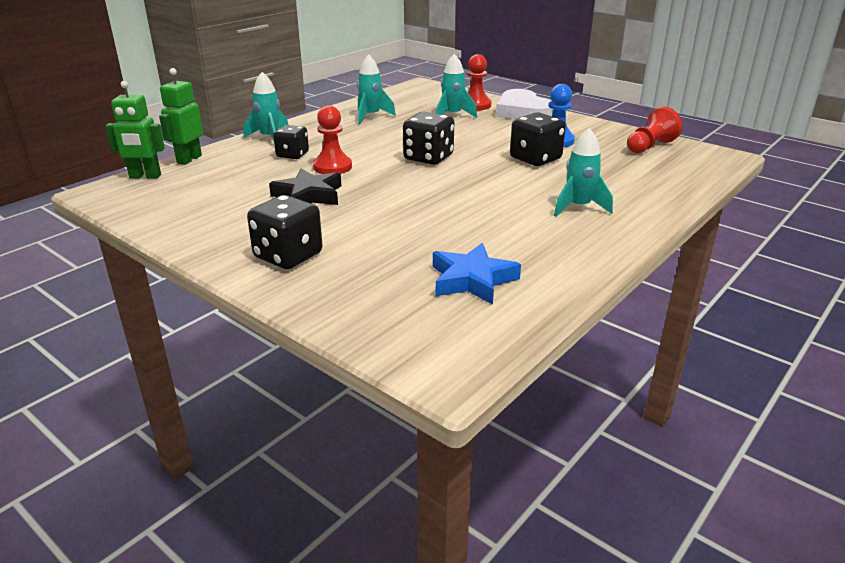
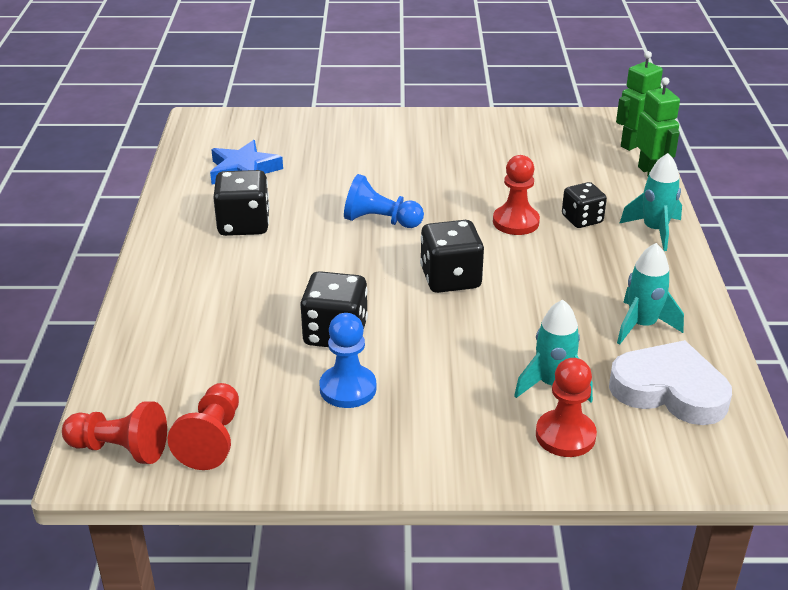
camera: 140 degrees right, 5 degrees up
(288, 256) = (390, 137): black dice -> black dice (244, 224)
(308, 195) = (472, 184): black star -> none
(417, 198) = (380, 221): none -> blue pawn
(522, 112) = (475, 453): white heart -> white heart (669, 390)
(578, 207) = (223, 274): turquoise rocket -> none
(706, 157) = (120, 449): none -> red pawn

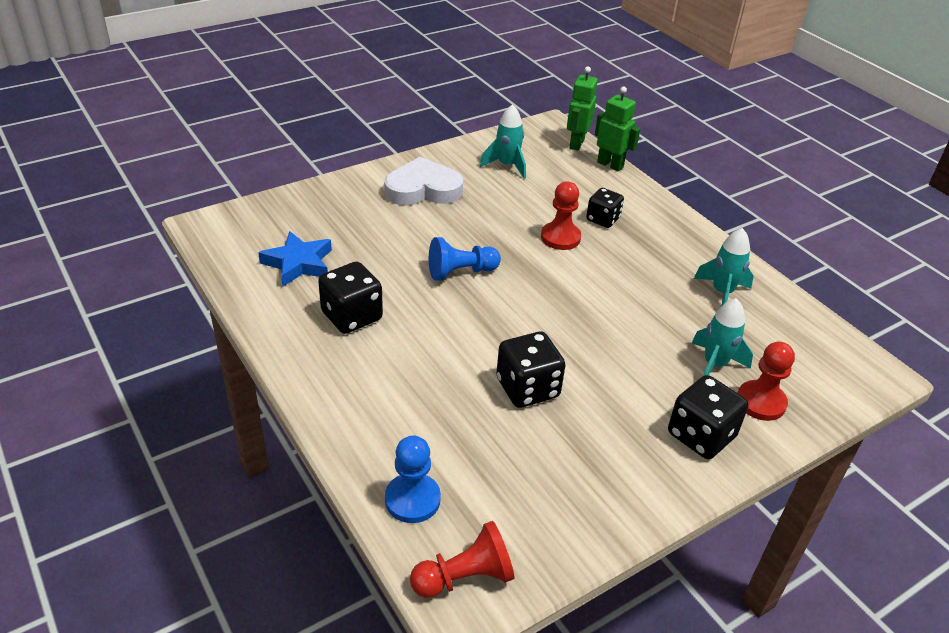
camera: 35 degrees left, 5 degrees up
(212, 439) = (530, 529): red pawn -> none
(348, 388) = (584, 432): blue pawn -> blue pawn (412, 499)
(450, 279) = (563, 304): black dice -> black dice (701, 435)
(654, 230) = (657, 212): turquoise rocket -> turquoise rocket (507, 165)
(669, 390) = (785, 337): white heart -> white heart (423, 189)

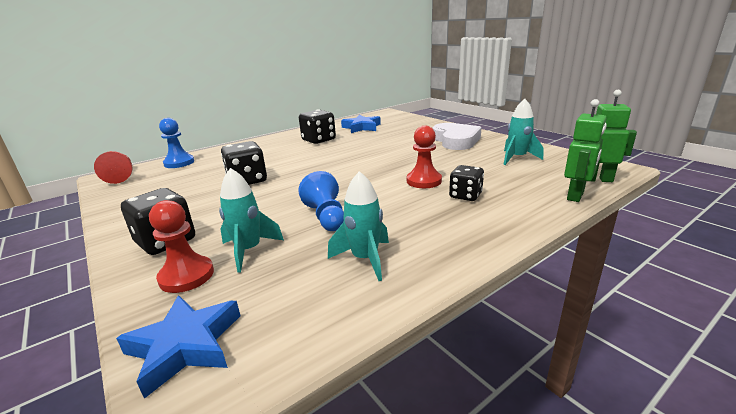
camera: 90 degrees right, 15 degrees down
(461, 272) = (365, 156): blue pawn -> blue pawn (326, 217)
(840, 383) = (185, 346): none -> blue star

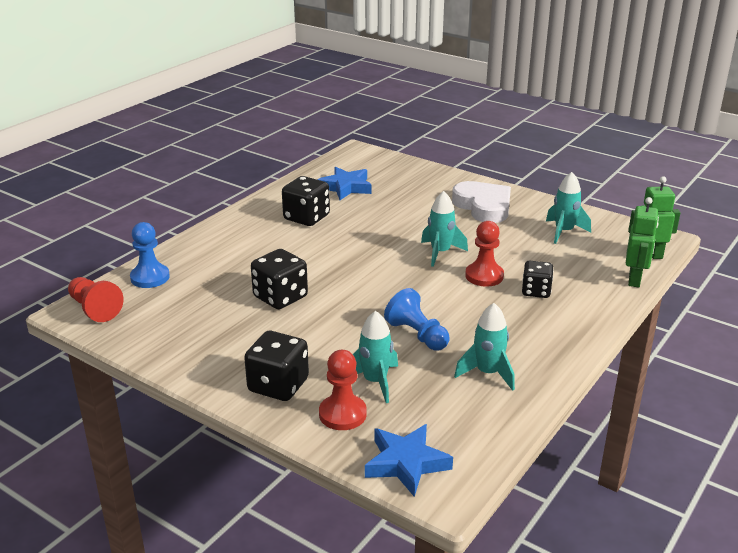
camera: 20 degrees left, 5 degrees up
(398, 164) = (440, 253): none -> turquoise rocket

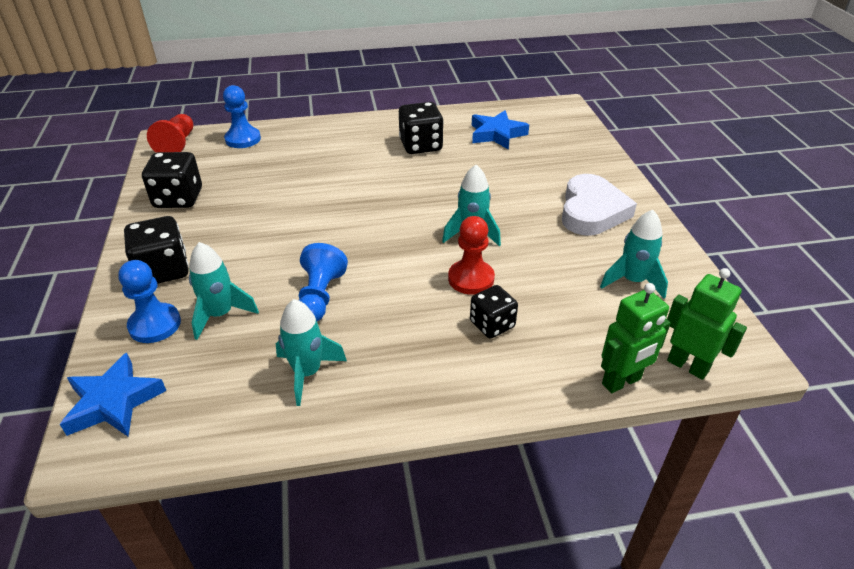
camera: 45 degrees right, 10 degrees up
(280, 297) = (288, 201): black dice -> black dice (178, 198)
(342, 414) = (155, 325): red pawn -> blue pawn

